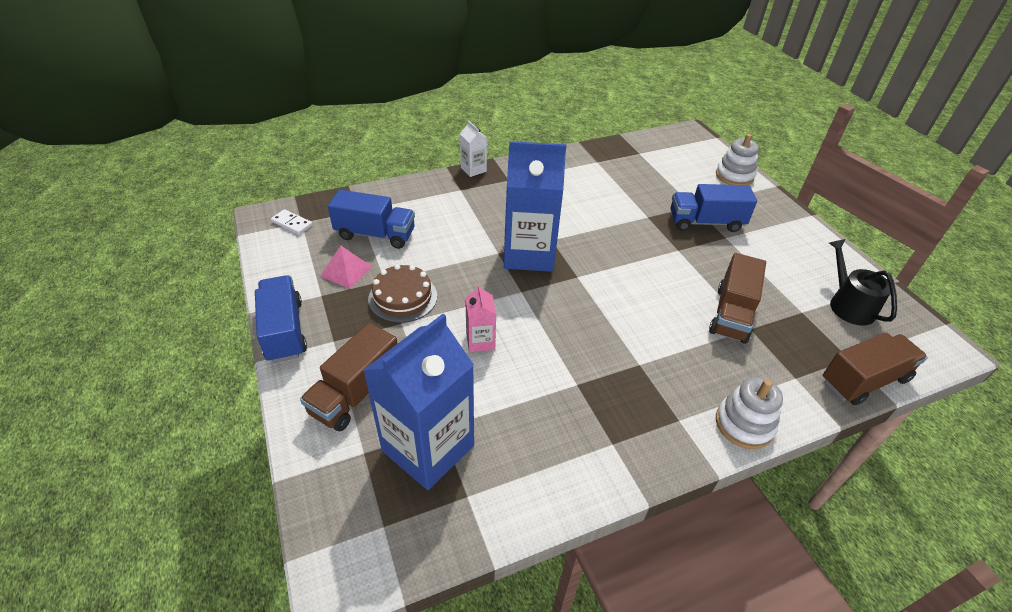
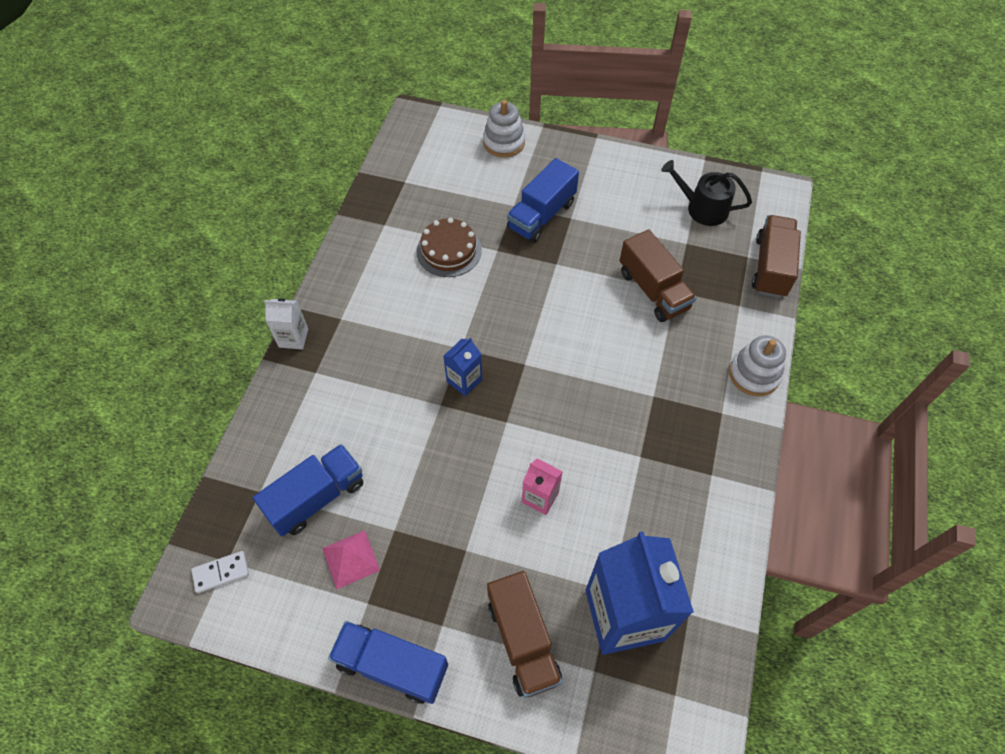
camera: 50 degrees left, 15 degrees up
(403, 297) = (433, 528): brown cake -> brown cake (449, 250)
(529, 254) = (464, 380): blue carton -> blue carton, size x0.46

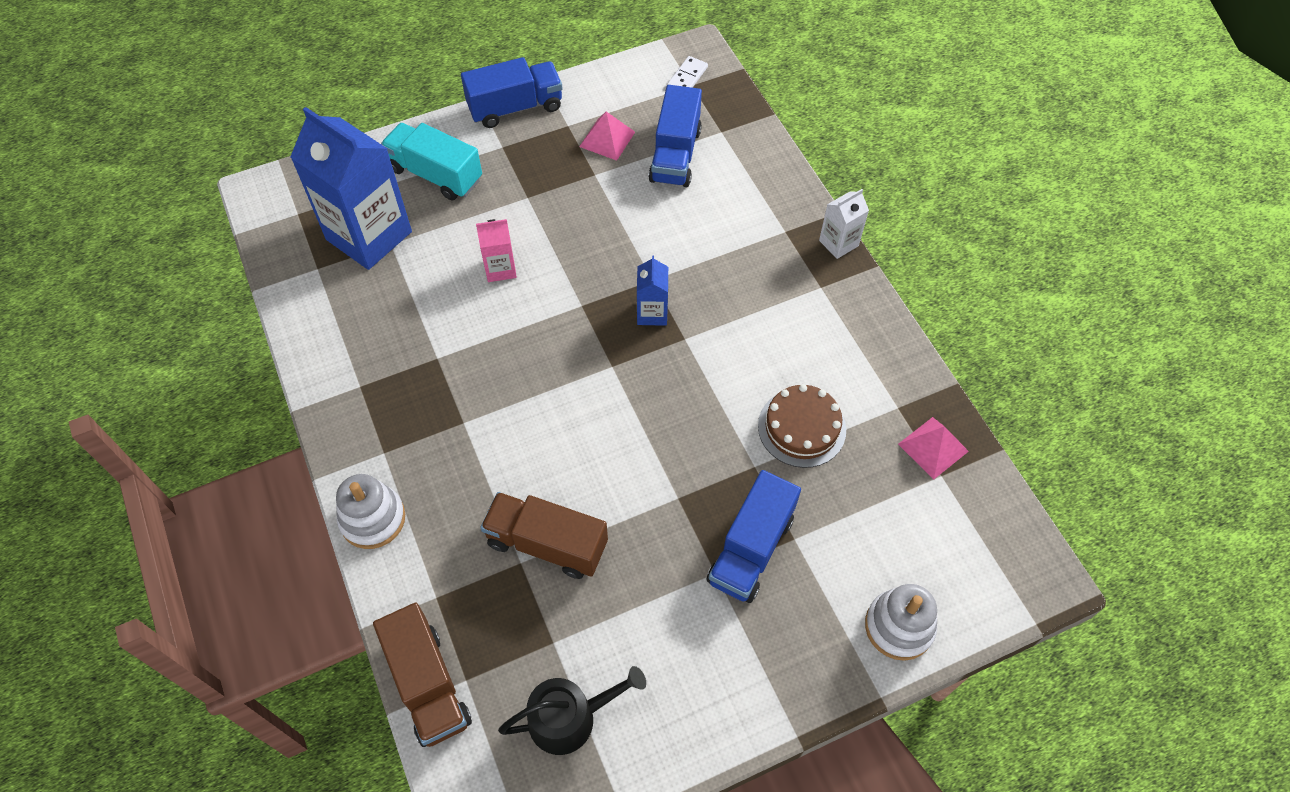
camera: 140 degrees right, 0 degrees up
(392, 195) = (933, 447): none -> pink pyramid
(523, 640) = (435, 174): brown truck -> turquoise truck
(541, 215) = (751, 549): blue truck -> blue truck turned 150 degrees counterclockwise

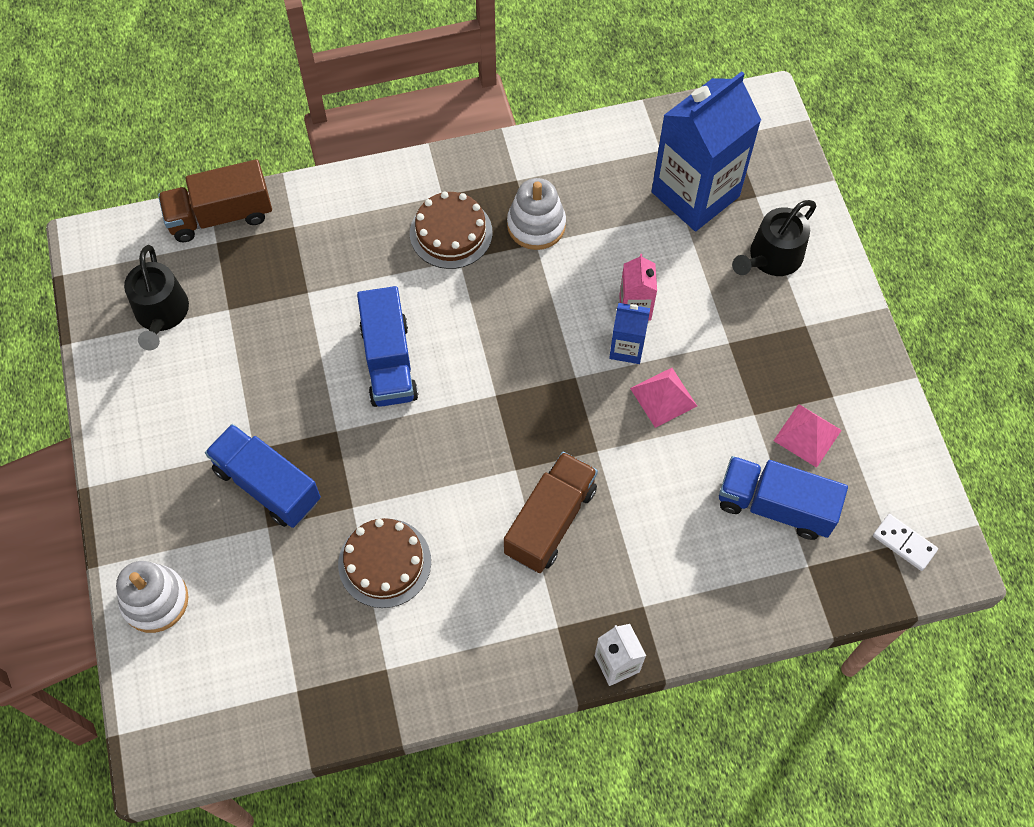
camera: 100 degrees right, 5 degrees up
(372, 519) = (378, 184): white stacking toy -> white stacking toy (536, 225)
(431, 436) = (451, 233): none -> brown cake
(435, 174) = (771, 258): turquoise truck -> black watering can
(515, 107) = (865, 345): blue truck -> blue truck (389, 362)
(547, 544) = (319, 314): brown truck -> brown truck (550, 521)
(652, 313) = (554, 443): blue carton -> blue carton (626, 348)
(933, 447) = (330, 692): pink pyramid -> pink pyramid (663, 397)

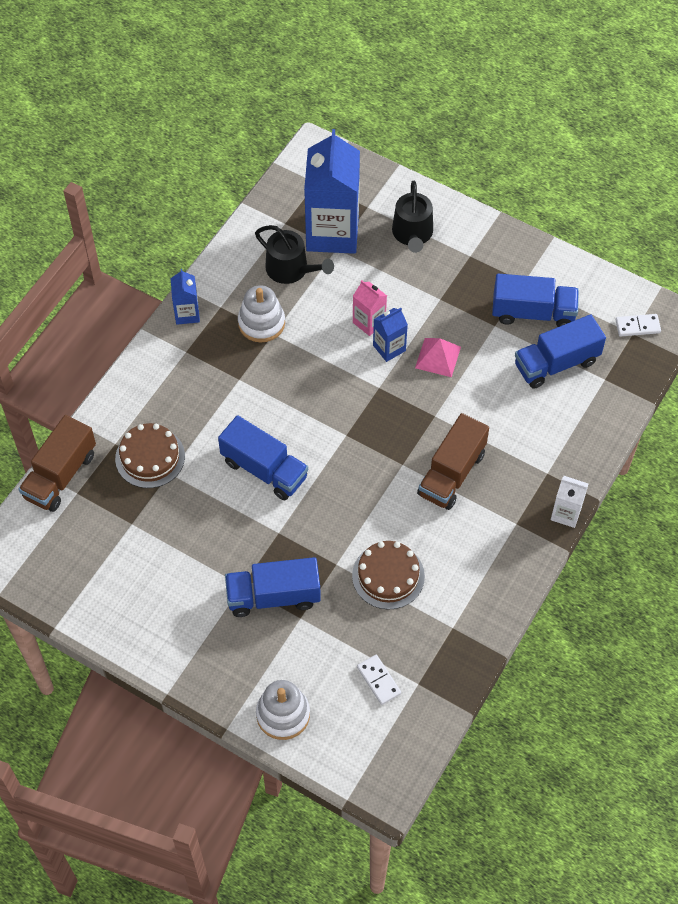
camera: 45 degrees left, 5 degrees down
(161, 314) = (92, 562): black watering can -> black watering can (291, 269)
(267, 652) = (378, 680): none -> white domino
(451, 233) = (216, 368): brown cake -> brown cake (150, 457)
(481, 162) = (187, 313): none -> blue carton
(550, 521) = (451, 474): brown truck -> brown truck turned 135 degrees counterclockwise
(807, 435) = (533, 313): pink pyramid -> blue truck

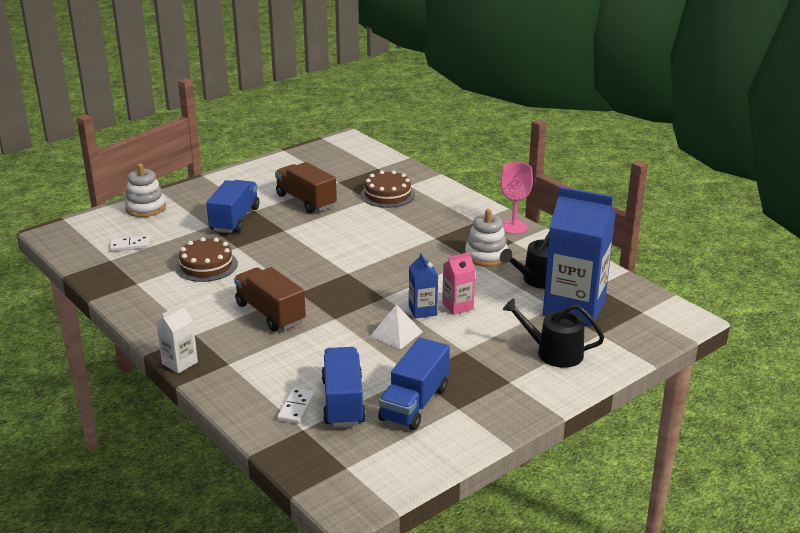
camera: 110 degrees right, 30 degrees down
(60, 475) = (396, 165): brown truck -> brown truck (306, 201)
(187, 313) = (513, 227): blue carton -> pink goblet
(264, 469) = (343, 234): blue truck -> none
(438, 357) = (396, 334): pink pyramid -> white pyramid
(637, 326) = (353, 474): white domino -> white domino (296, 408)

